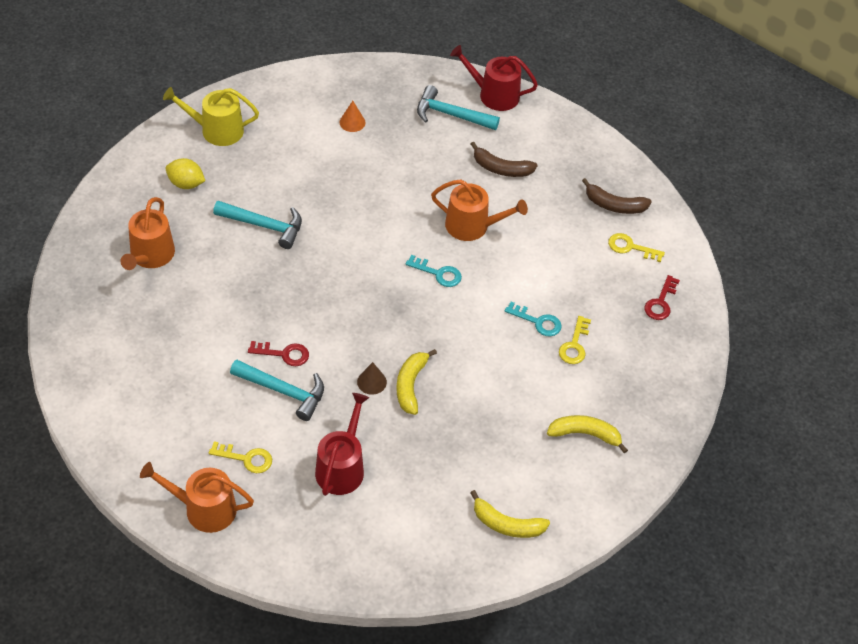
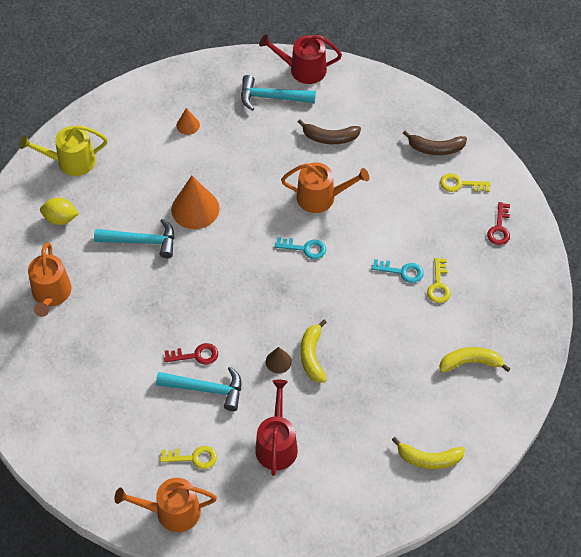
camera: 10 degrees left, 5 degrees up
(332, 206) = (195, 209): none -> orange cone

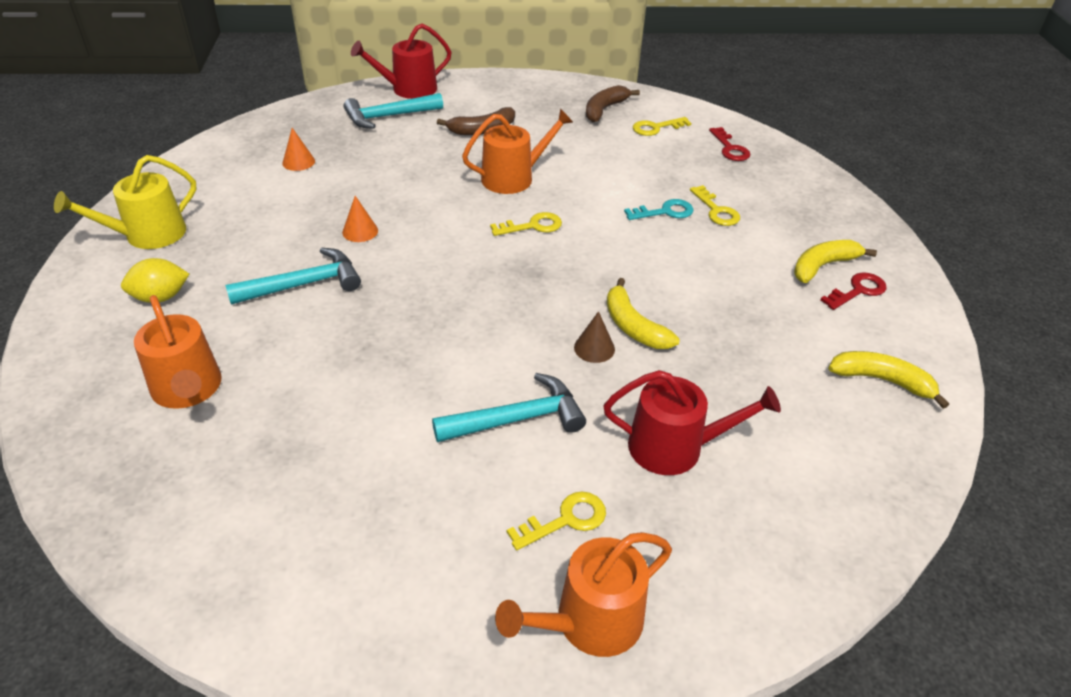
camera: 30 degrees left, 15 degrees down
(195, 209) = (360, 231): orange cone -> orange cone, size x0.51
(196, 355) = (471, 383): red key -> red key (857, 291)
(276, 444) = (675, 447): red watering can -> red watering can turned 120 degrees clockwise
(305, 248) = (532, 226): turquoise key -> yellow key
(429, 459) = (882, 380): yellow banana -> yellow banana turned 135 degrees counterclockwise
(435, 148) = (604, 110): brown banana -> brown banana turned 150 degrees clockwise

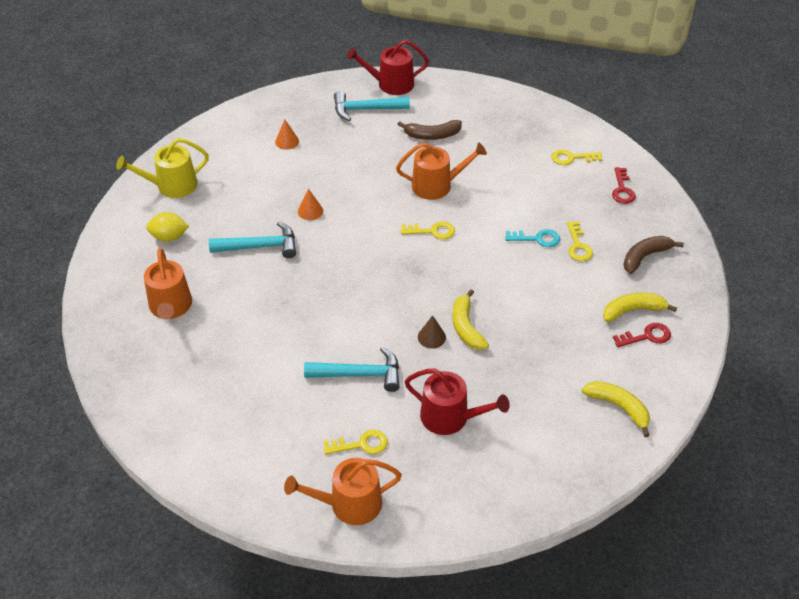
camera: 20 degrees right, 5 degrees up
(604, 110) = (538, 132): brown banana -> brown banana (645, 257)

